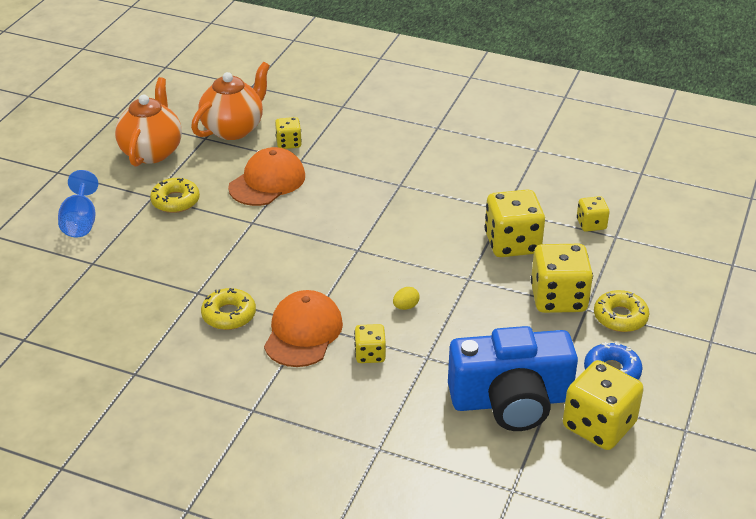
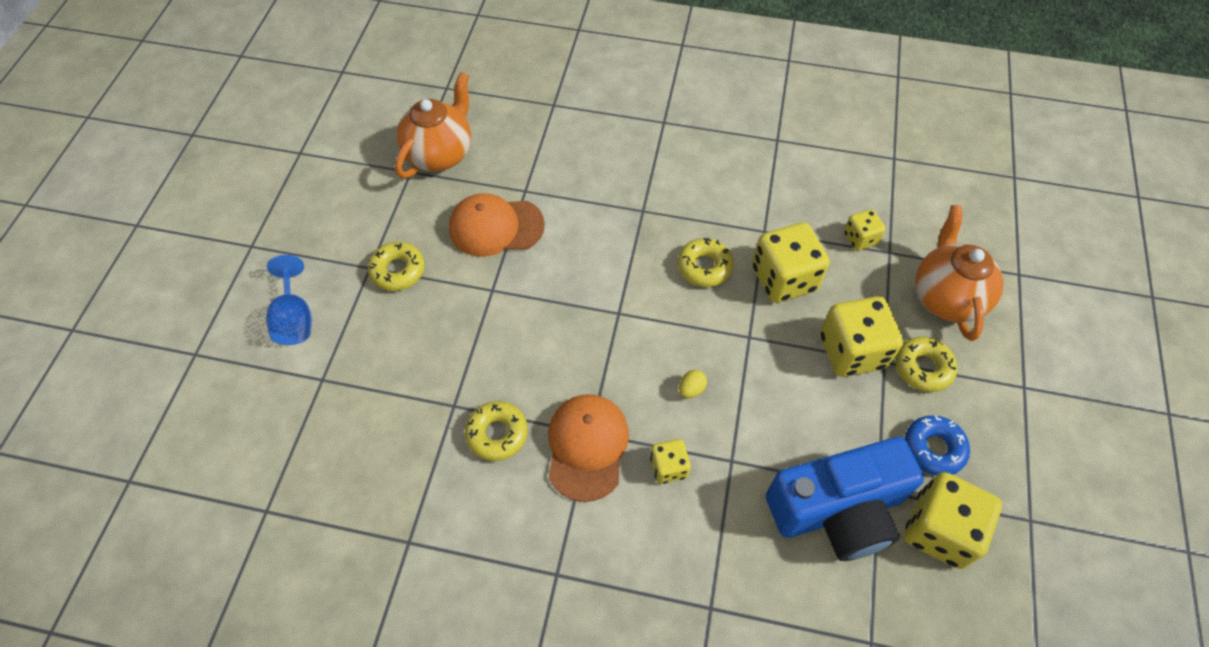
camera: 10 degrees left, 20 degrees up
(152, 152) = (354, 200): orange teapot -> orange teapot (946, 297)
(267, 182) = (496, 227): orange cap -> orange cap turned 120 degrees counterclockwise
(288, 143) = (506, 166): yellow dice -> none
(443, 228) = (704, 267): none -> yellow donut

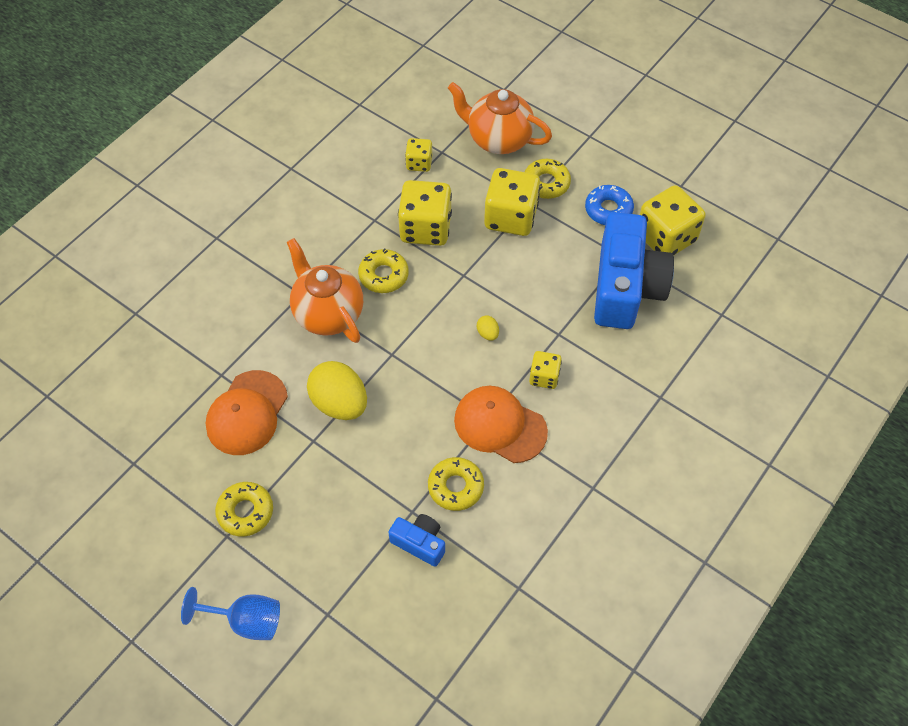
camera: 65 degrees left, 0 degrees up
(422, 427) = (419, 543): none -> blue camera
(440, 154) = (129, 430): orange teapot -> orange teapot (328, 313)
(541, 293) = (340, 403): none -> yellow egg

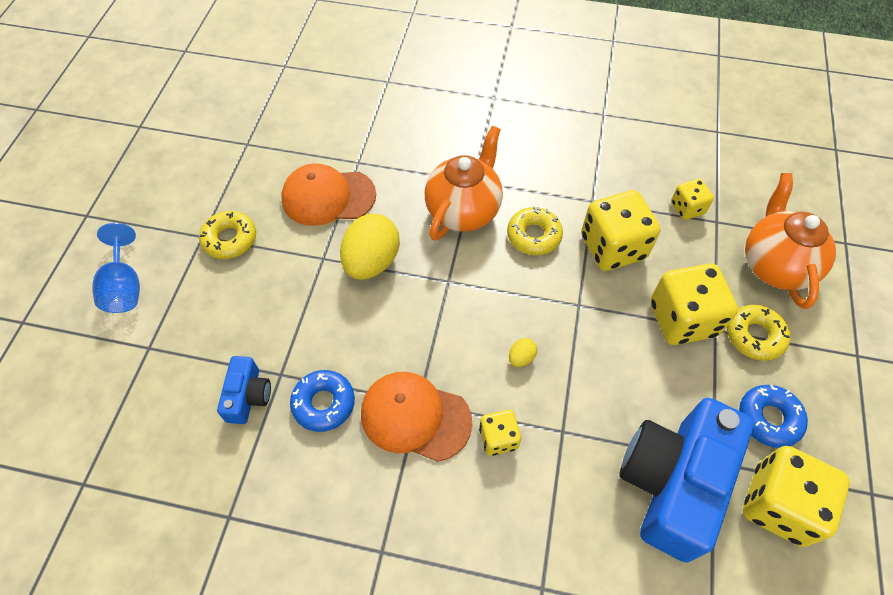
camera: 65 degrees right, 0 degrees up
(455, 487) = (324, 403): yellow donut -> blue donut
(500, 425) = (415, 417): orange cap -> orange cap turned 75 degrees counterclockwise
(625, 287) = (672, 483): blue camera -> blue camera turned 135 degrees clockwise

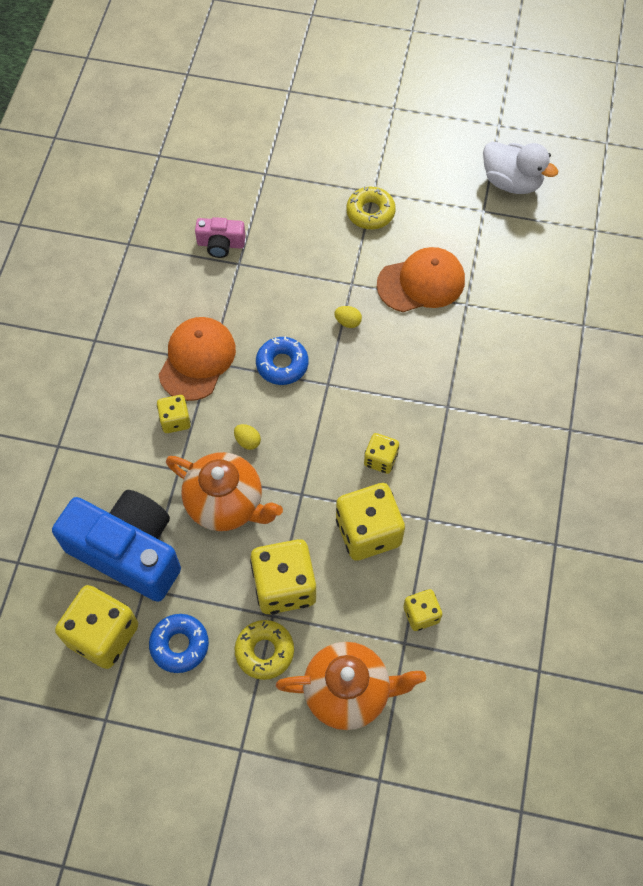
camera: 90 degrees right, 5 degrees up
(124, 287) = (321, 148): blue goblet -> none
(215, 120) = (511, 182): none -> white duck
(248, 396) = (221, 244): blue camera -> pink camera
(324, 403) = (212, 295): blue donut -> blue donut (282, 364)
(328, 197) = (421, 282): orange cap -> orange cap turned 75 degrees clockwise
(372, 262) = (348, 322): yellow egg -> yellow egg, size x0.43
(464, 210) = (409, 398): orange teapot -> orange teapot (226, 504)
(534, 236) = (380, 459): yellow donut -> yellow dice

